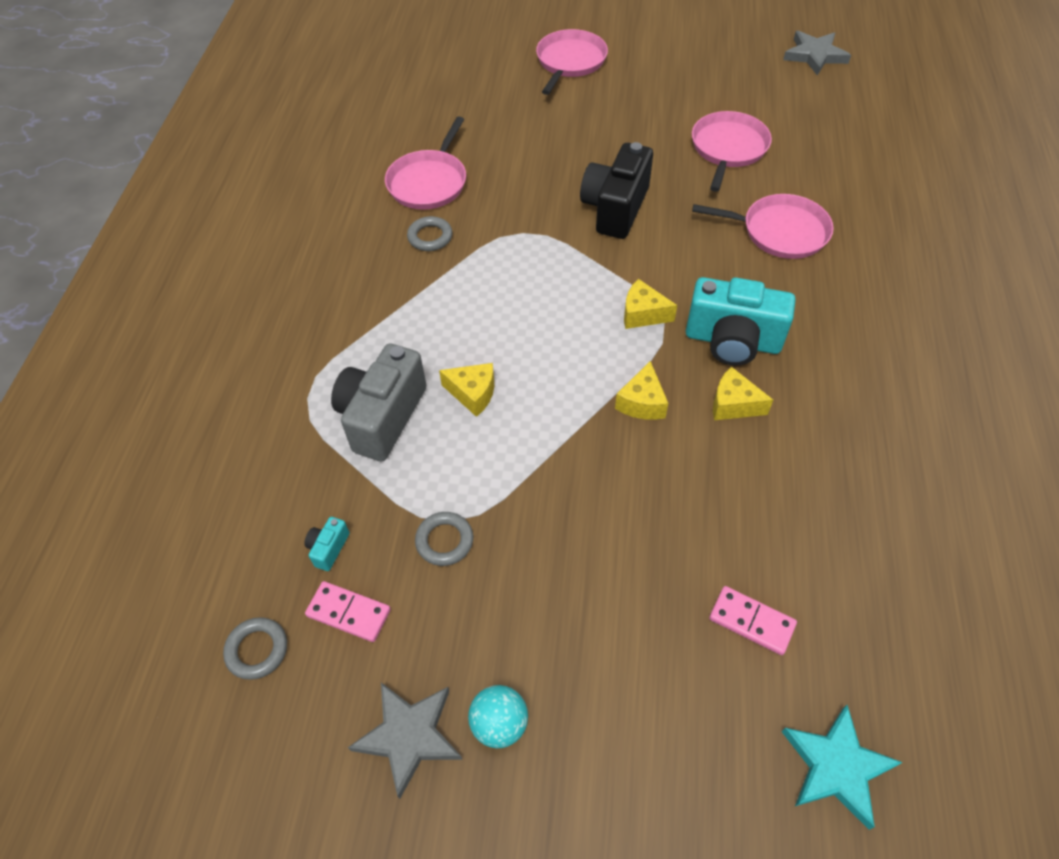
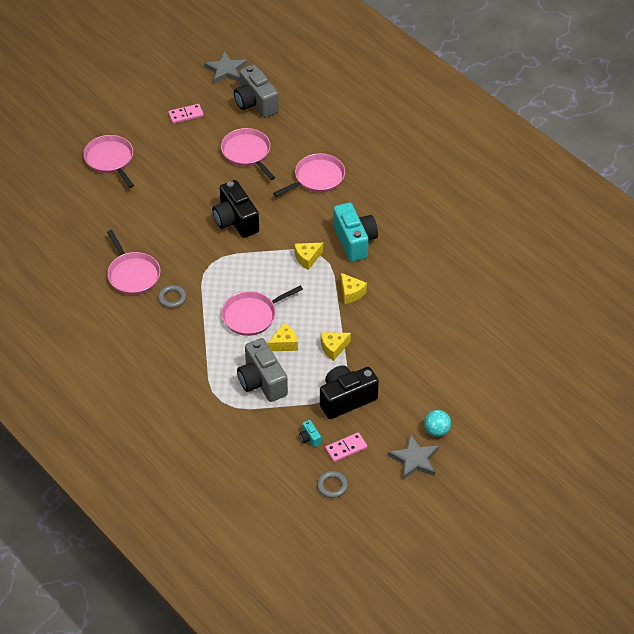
camera: 50 degrees left, 5 degrees down
(444, 541) = (346, 399): grey ring -> black camera
(484, 327) = (252, 315): none -> pink pan
(732, 341) = (354, 241): turquoise camera -> turquoise camera turned 75 degrees counterclockwise
(733, 404) = (384, 266): yellow cheese -> yellow cheese (333, 348)
(751, 621) = (474, 333): pink domino -> pink domino (186, 115)
(807, 106) = (255, 103): none -> grey camera
(836, 767) = (542, 351): turquoise star -> none

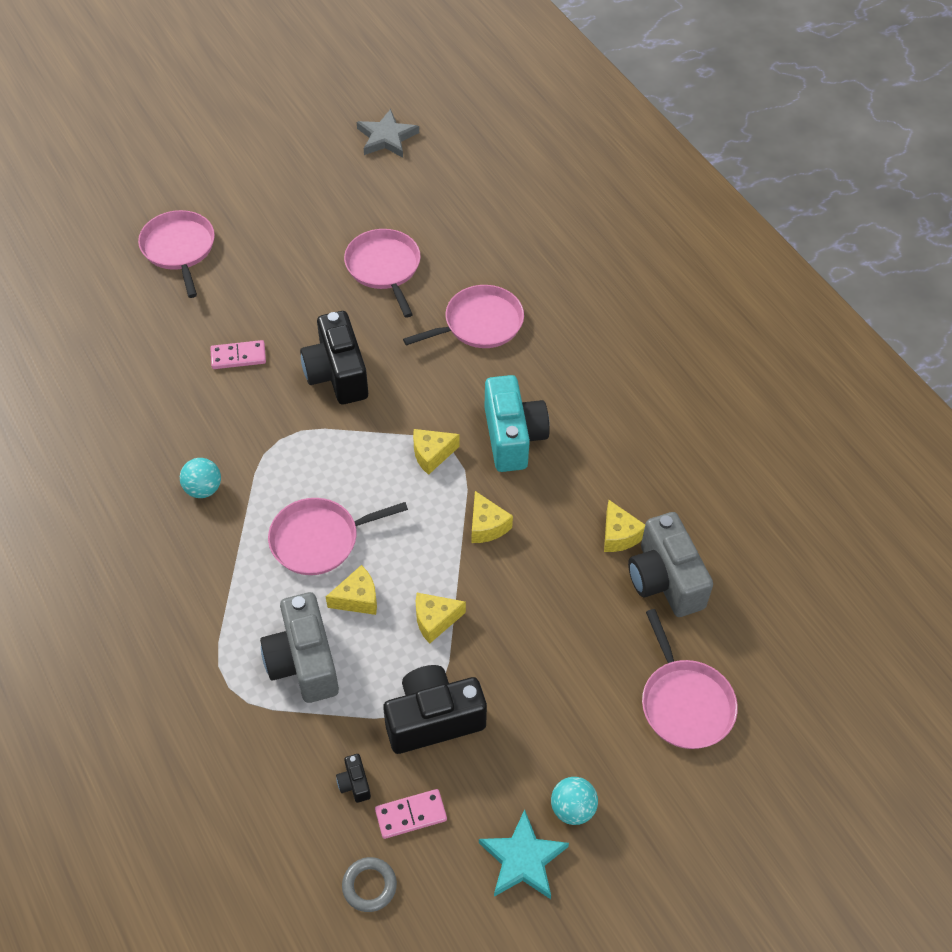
camera: 10 degrees right, 5 degrees up
(133, 274) = (155, 438): pink pan -> pink pan (685, 703)
(172, 298) = (203, 489): grey ring -> turquoise ball
(186, 115) = (310, 196): pink domino -> pink domino (238, 356)
(255, 103) = (417, 193): grey camera -> grey camera (665, 580)
(309, 438) = (354, 783): turquoise camera -> black camera
(414, 459) = (523, 859): grey star -> turquoise star
(431, 286) = (619, 535): none -> yellow cheese

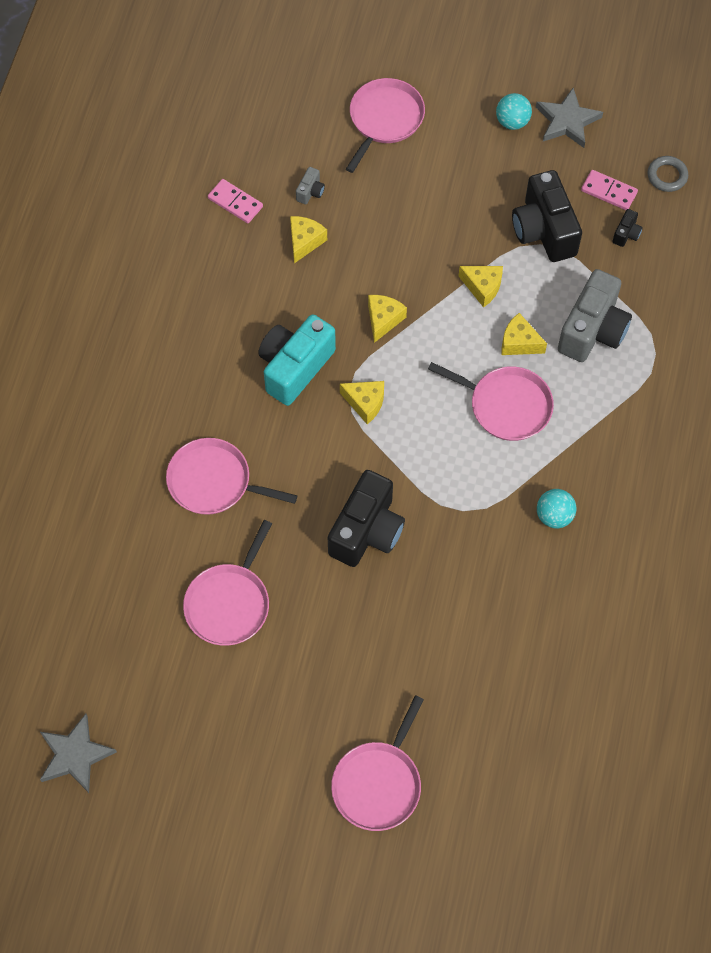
camera: 135 degrees left, 10 degrees up
(238, 356) = (427, 616): pink domino -> pink domino (235, 203)
(433, 719) = (544, 230): black camera -> black camera turned 45 degrees clockwise
(523, 859) = (567, 121): turquoise star -> grey star
(665, 580) = (310, 192): grey camera -> grey camera, size x0.42

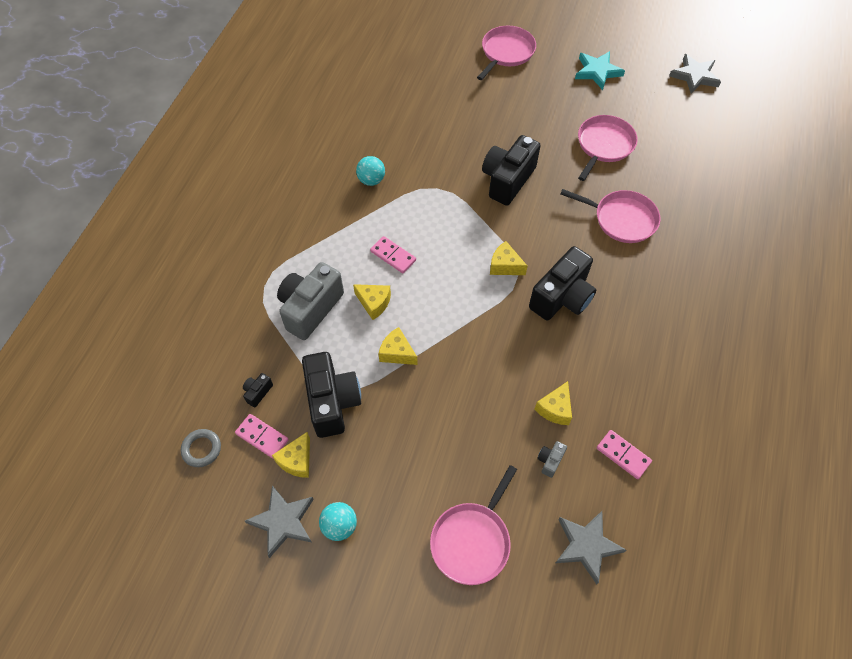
camera: 175 degrees left, 5 degrees down
(230, 752) = (597, 72): none -> turquoise star
(276, 123) = (586, 545): none -> grey star
(295, 367) = (562, 297): turquoise camera -> black camera
(383, 320) = (486, 331): yellow cheese -> yellow cheese (297, 460)
(506, 405) = (393, 256): pink pan -> pink domino

